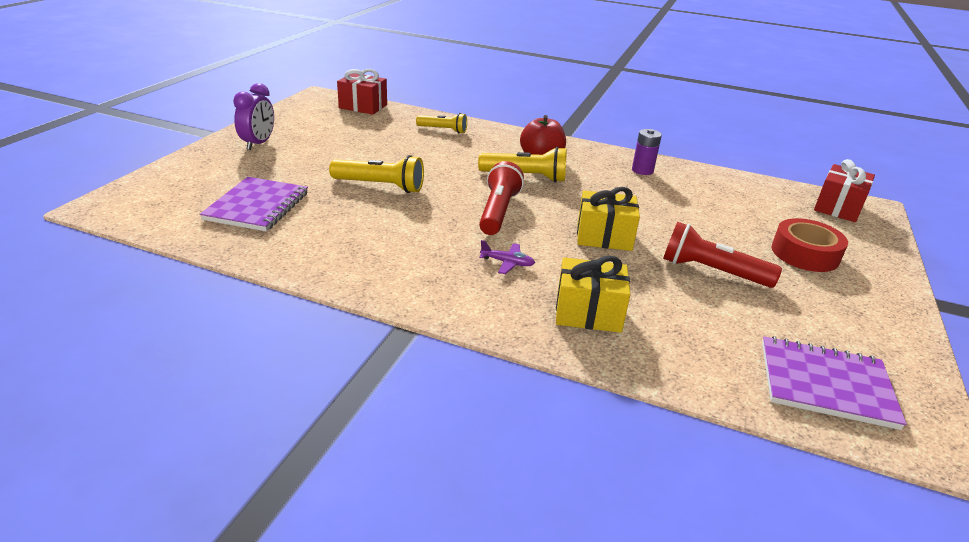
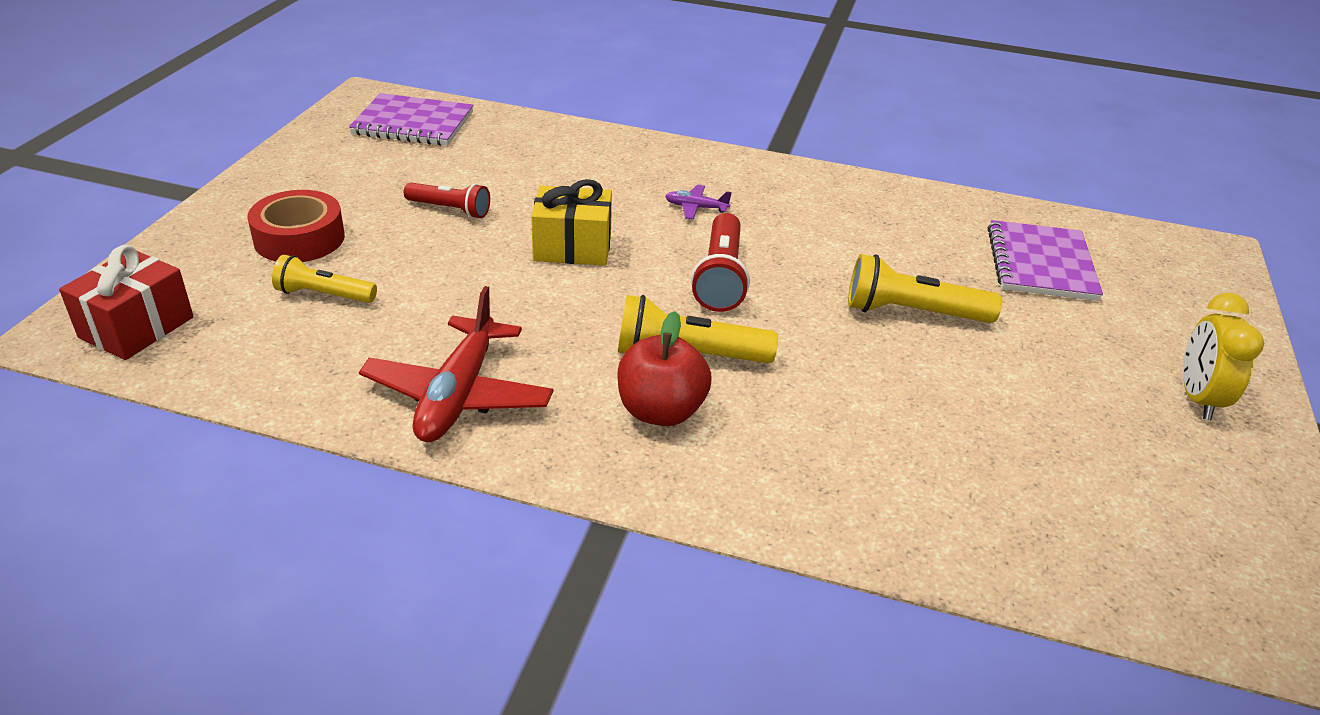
camera: 175 degrees right, 5 degrees up
(258, 144) = (1198, 399): purple clock -> yellow clock
(363, 106) = (1150, 592): red gift -> none
(443, 130) = (894, 497): yellow flashlight -> yellow flashlight (324, 295)
(588, 313) = (609, 165): yellow gift -> none
(642, 170) = (458, 395): purple battery -> red plane
(712, 271) = (450, 209): red flashlight -> red flashlight, size x0.66

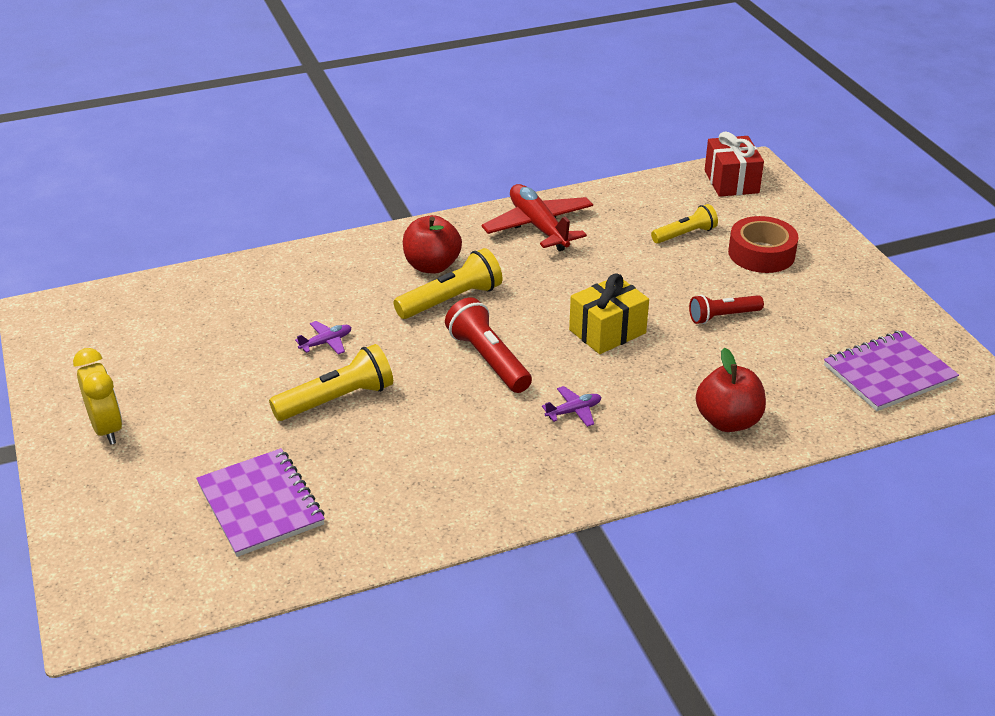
camera: 145 degrees right, 0 degrees up
(585, 152) = (728, 421): none -> red apple
(882, 377) = (326, 342): none -> purple plane

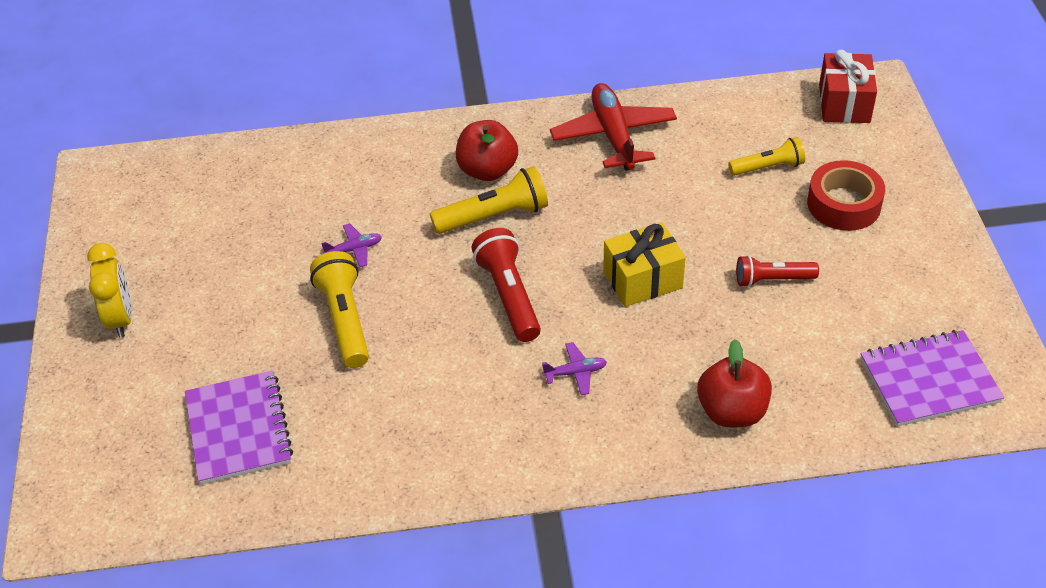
camera: 15 degrees right, 10 degrees up
(337, 400) = (345, 320): yellow flashlight -> yellow flashlight turned 90 degrees counterclockwise

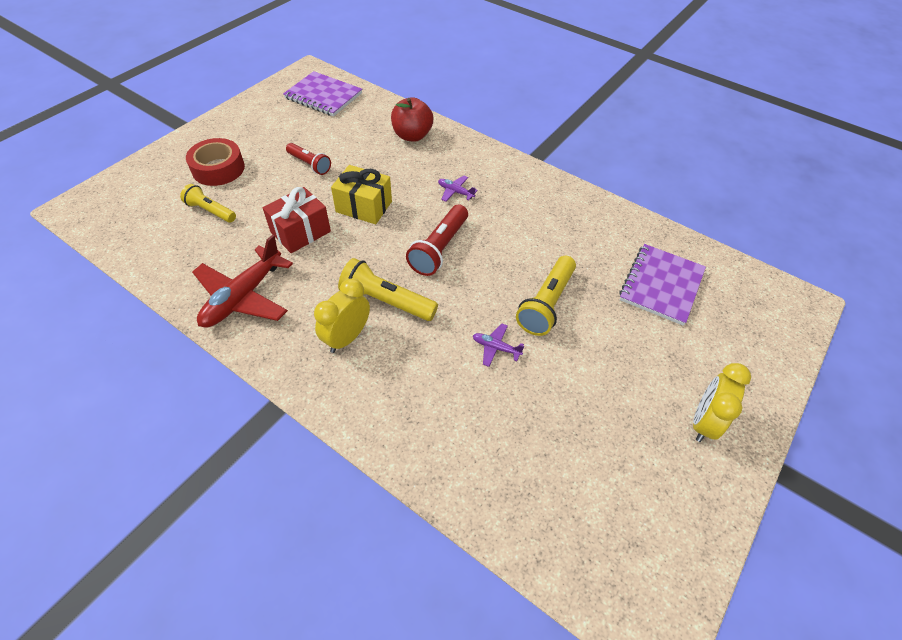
camera: 140 degrees left, 5 degrees up
(487, 170) = (347, 337): red apple -> yellow clock
(844, 103) = (109, 212): red gift -> red gift (300, 232)

